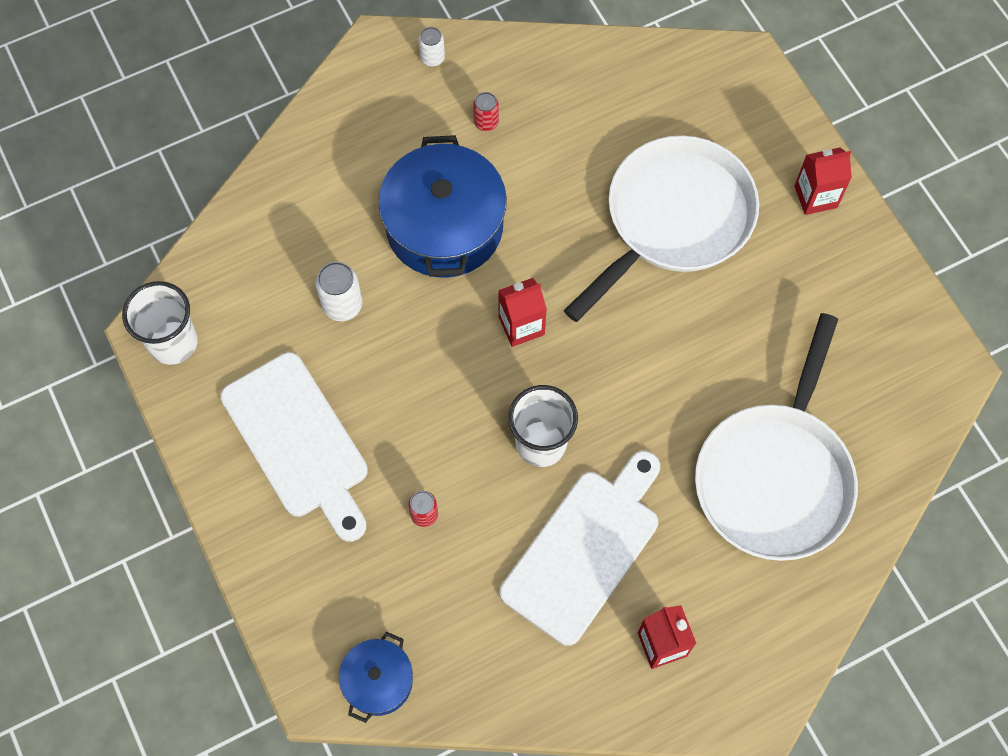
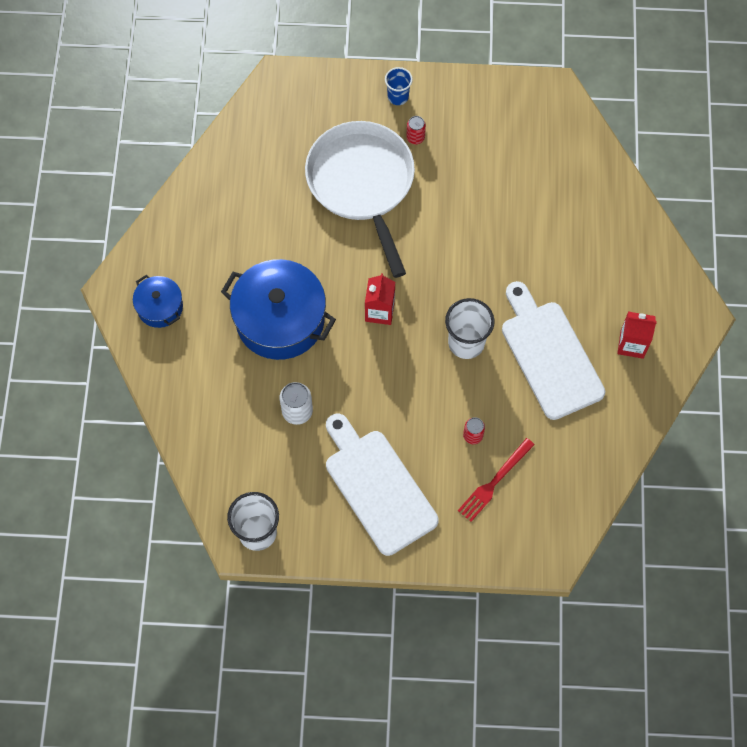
camera: 60 degrees left, 0 degrees up
(298, 441) = (378, 487): white cutting board -> white cutting board turned 120 degrees counterclockwise
(378, 681) = (565, 518): blue pot -> blue pot (160, 307)
(379, 571) = (494, 482): none -> red fork
(432, 58) = (148, 261): white can -> none
(486, 122) = (219, 254): red can -> red can (415, 137)
(775, 477) = (565, 224): white pan -> none
(815, 196) = (398, 96): red carton -> blue cup

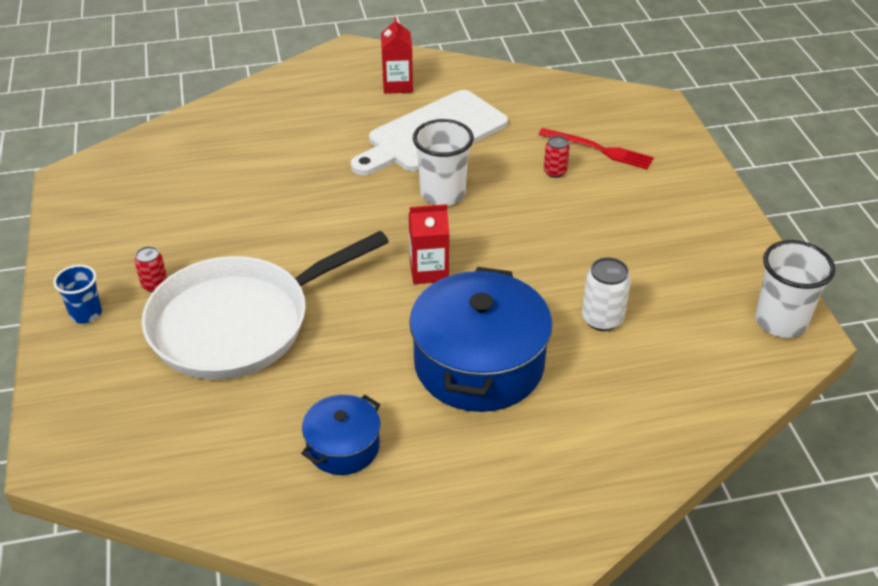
camera: 105 degrees left, 25 degrees down
(160, 307) = (514, 512): blue pot -> blue pot (343, 447)
(378, 487) = (657, 231): white cutting board -> none

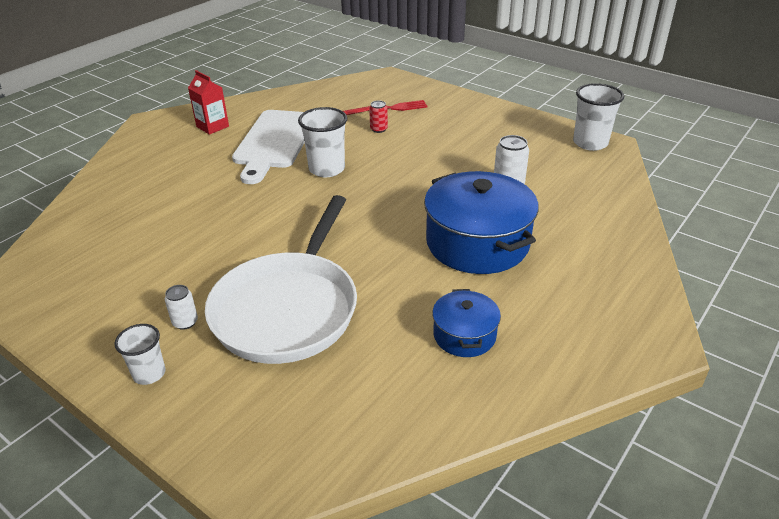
camera: 40 degrees left, 5 degrees down
(86, 314) = (149, 373): blue cup -> white cup
(155, 285) = (185, 322): red can -> white can
(429, 271) = (377, 212): red carton -> none

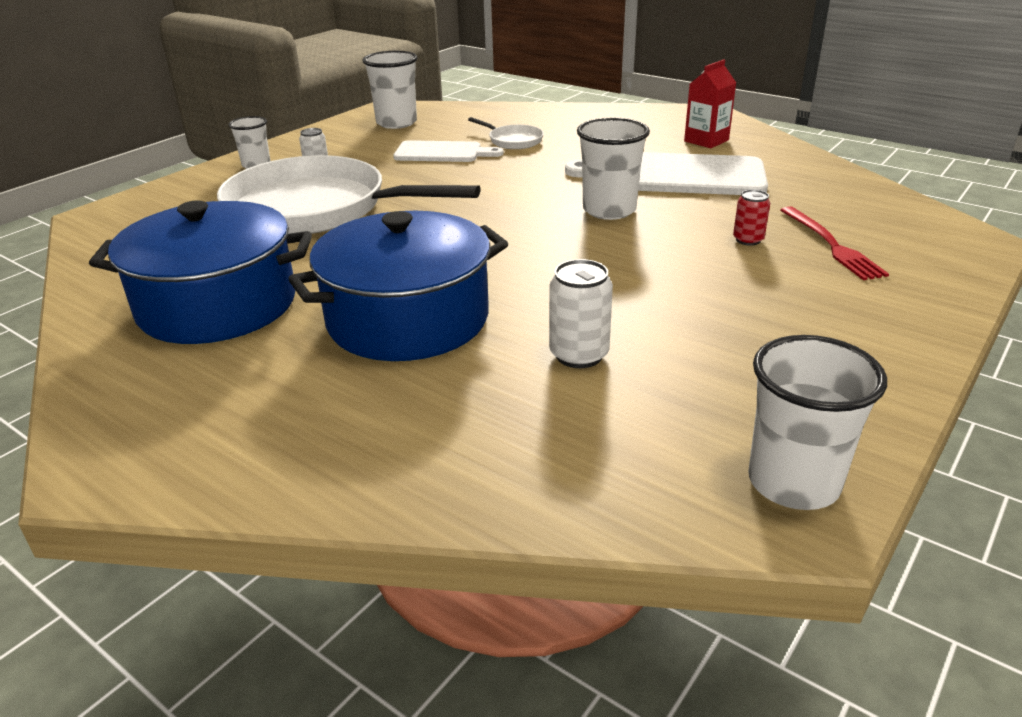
camera: 90 degrees right, 5 degrees down
(64, 280) = (396, 123): none -> white cup
(165, 207) = (513, 141): none -> white pan
(176, 245) = (442, 153): none -> white cutting board
(464, 335) = (217, 305): blue pot -> blue pot, size x1.92

